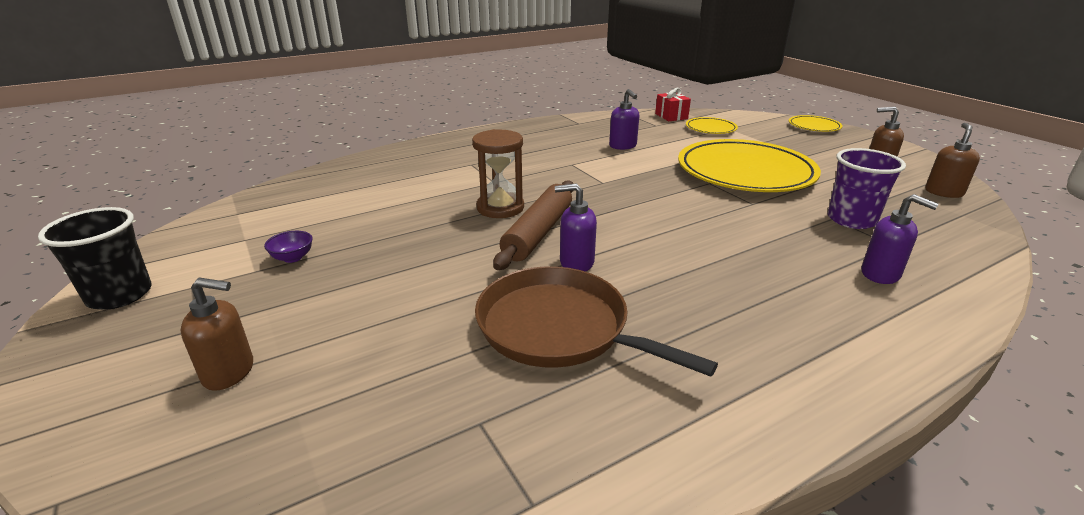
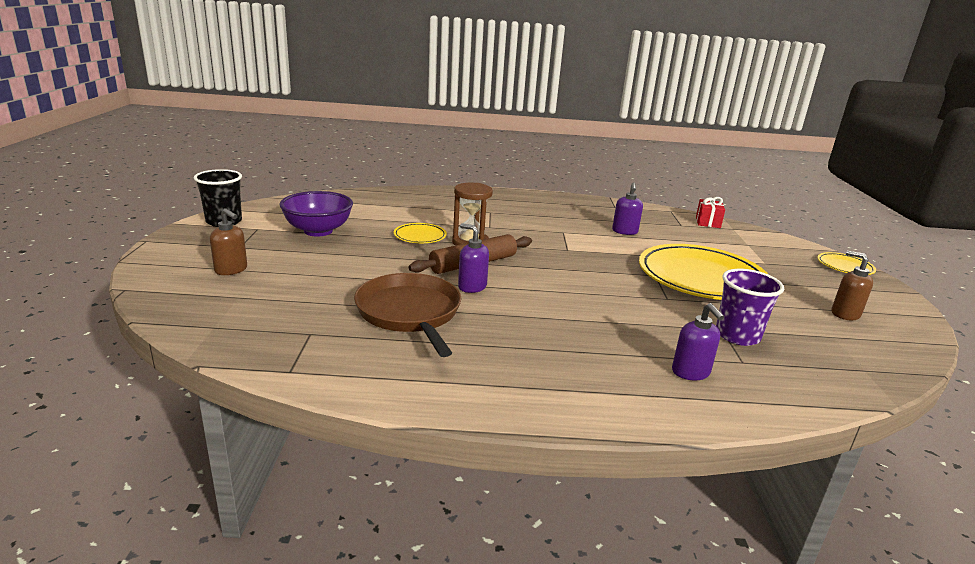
camera: 30 degrees right, 5 degrees down
(293, 258) = (318, 231): purple bowl -> purple bowl, size x2.36
(710, 128) = (729, 240): yellow plate -> yellow plate (420, 236)
(943, 192) = (881, 351): brown soap dispenser -> none

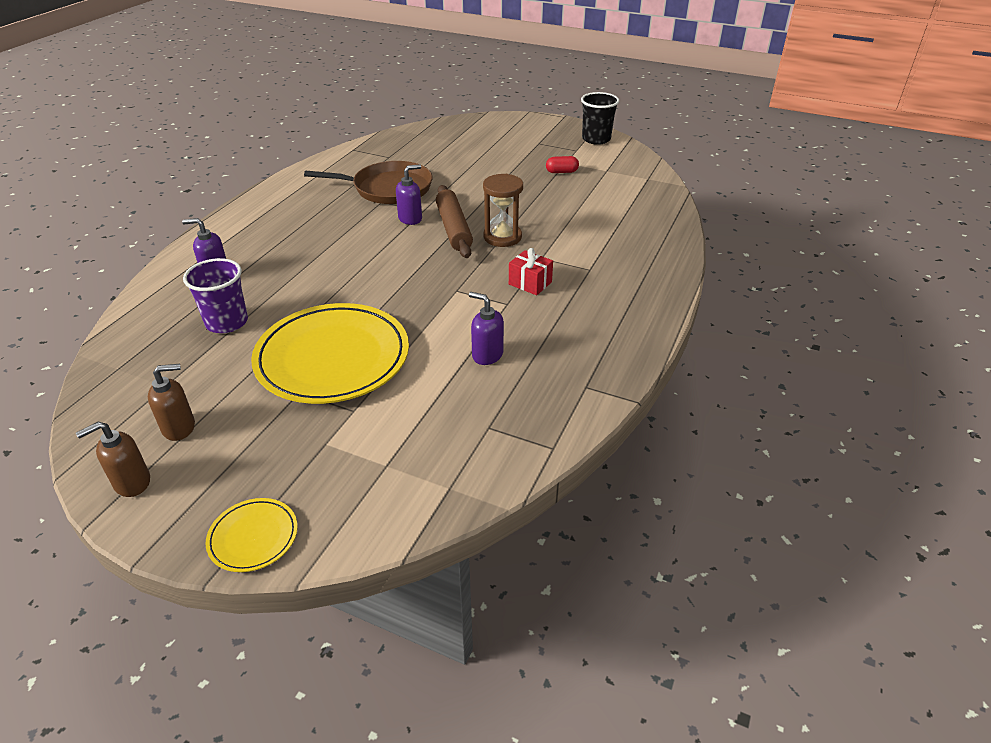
camera: 115 degrees right, 15 degrees up
(231, 270) = (497, 139): brown soap dispenser -> brown soap dispenser (132, 482)
(318, 231) = (561, 172): purple bowl -> red capsule
(420, 236) = (530, 214): yellow plate -> none
(708, 222) = (487, 468): red gift -> red gift (530, 283)

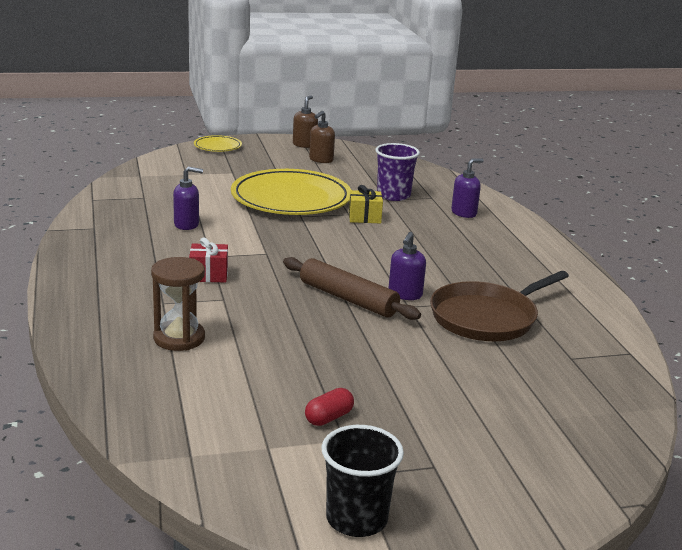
camera: 140 degrees right, 15 degrees down
(309, 301) = (364, 217): none -> yellow gift
(502, 237) = (287, 306): brown hourglass -> brown hourglass (179, 338)

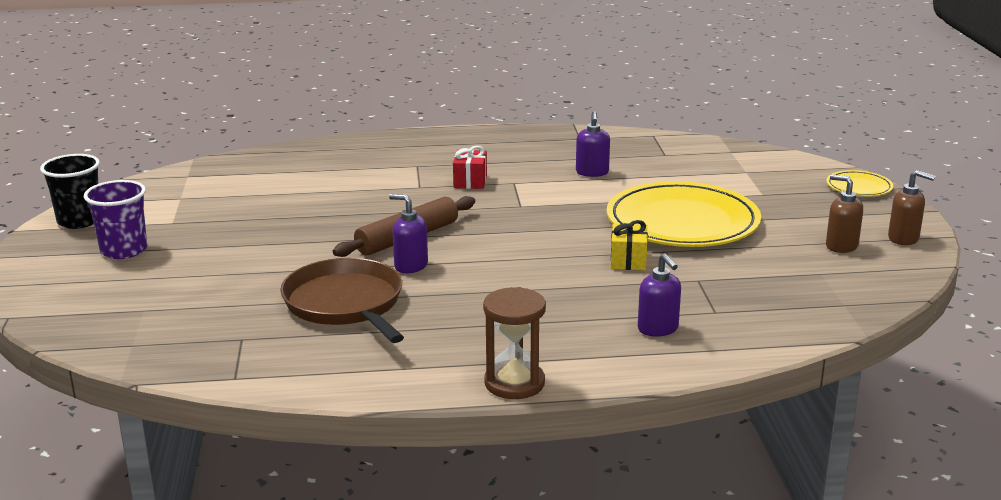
camera: 100 degrees right, 0 degrees up
(179, 338) = (352, 171): brown hourglass -> brown hourglass (514, 383)
(329, 418) = (204, 218): red capsule -> none
(393, 195) = (714, 285): purple cup -> purple cup (124, 250)

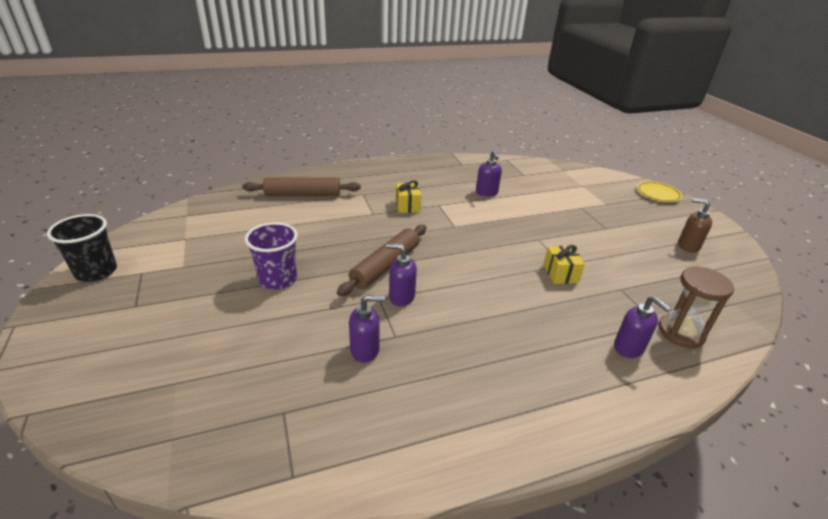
camera: 15 degrees left, 10 degrees up
(124, 250) = (143, 304): purple cup -> purple cup (278, 279)
(338, 162) = (303, 194): none -> brown rolling pin
(345, 304) = (365, 350): brown pan -> purple soap dispenser
(470, 181) = (407, 206): red gift -> yellow gift
(514, 383) = (559, 438): brown hourglass -> brown hourglass (681, 332)
(682, 222) = (573, 233): yellow plate -> none
(903, 238) = (719, 236): brown soap dispenser -> none

